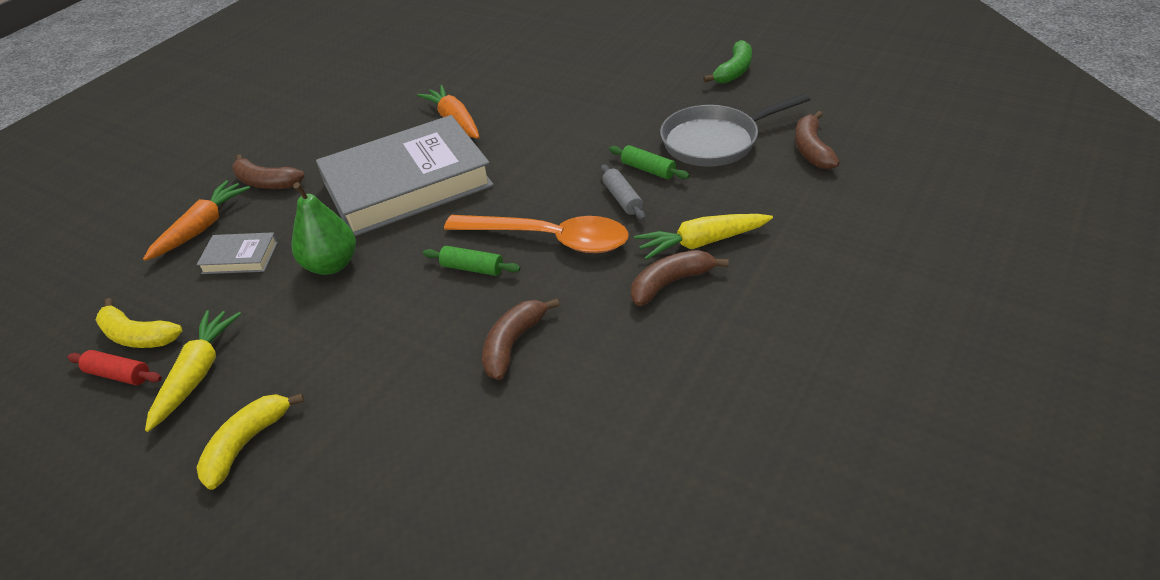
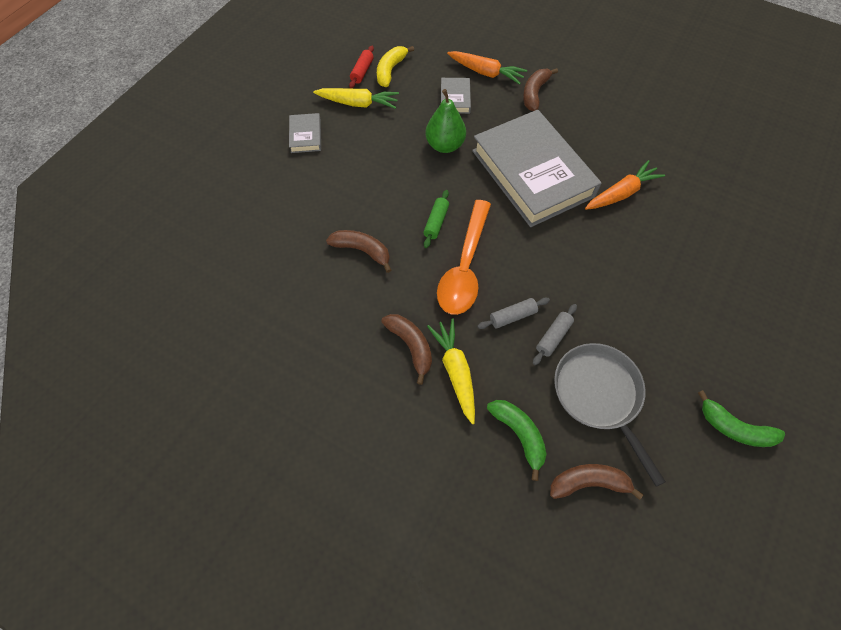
camera: 85 degrees right, 20 degrees up
(246, 444) = (306, 136): yellow banana -> grey book
(648, 170) = (553, 337): green rolling pin -> grey rolling pin
(772, 193) = (519, 434): none -> green banana

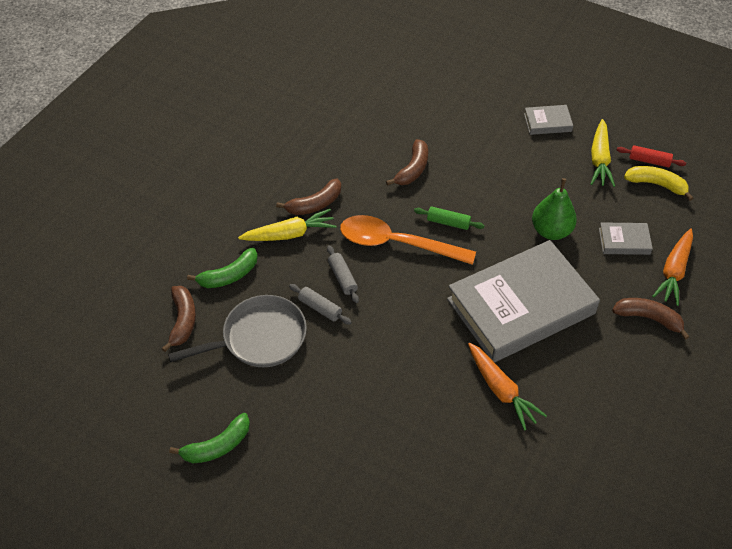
camera: 90 degrees right, 10 degrees down
(734, 428) = (217, 446): green banana -> green banana turned 150 degrees counterclockwise

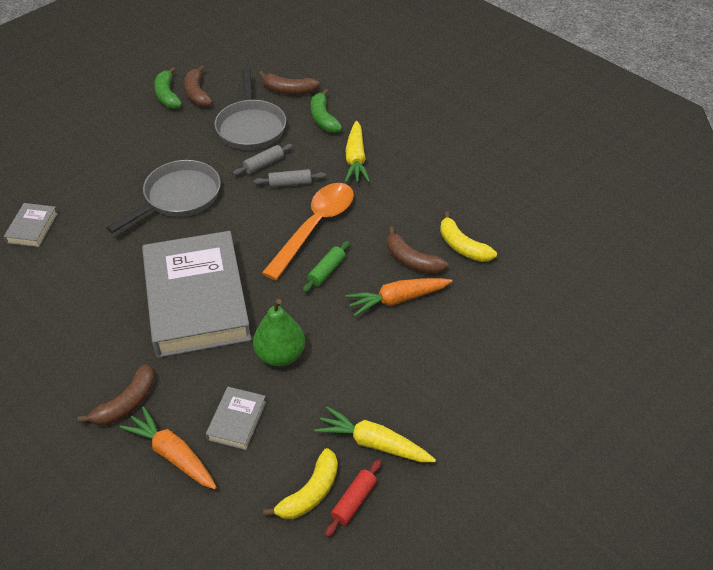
camera: 105 degrees right, 5 degrees down
(315, 204) = (387, 181): brown banana -> brown banana (197, 93)
(384, 140) = (462, 246): none -> yellow banana
(394, 368) = (178, 197): none -> grey pan
(501, 390) = (117, 260): orange carrot -> orange carrot (397, 300)
(547, 122) = (455, 408): grey book -> grey book (32, 228)

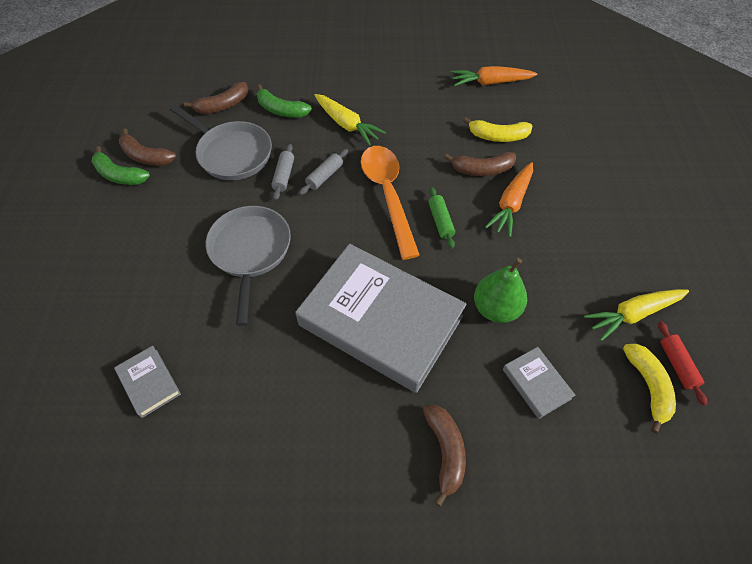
camera: 45 degrees left, 10 degrees up
(172, 454) = (532, 455): orange carrot -> orange carrot (490, 82)

